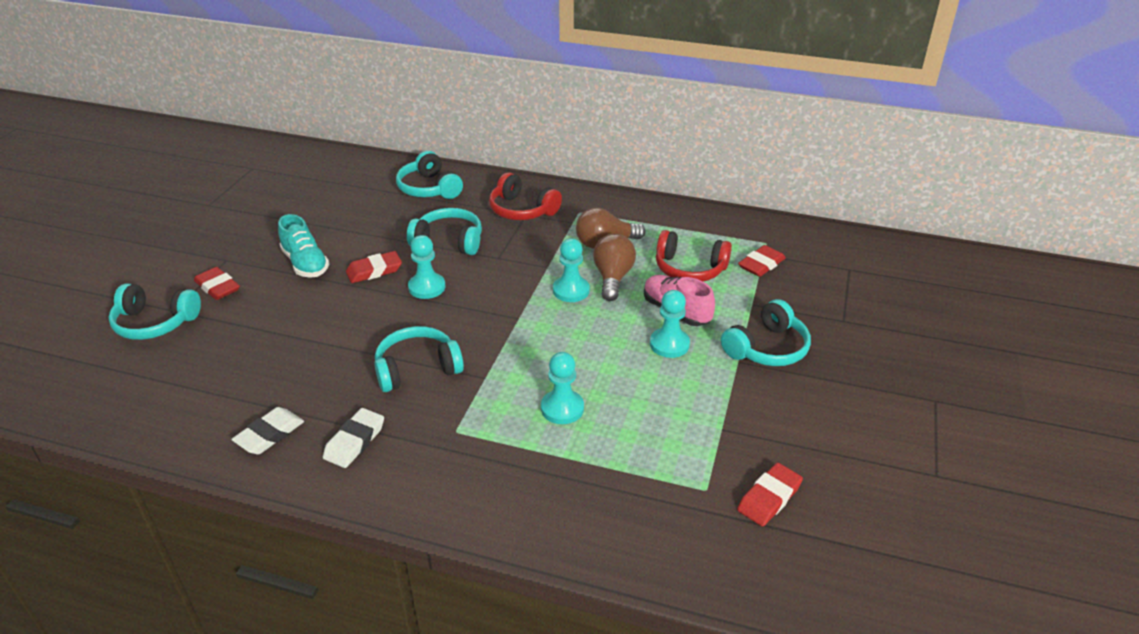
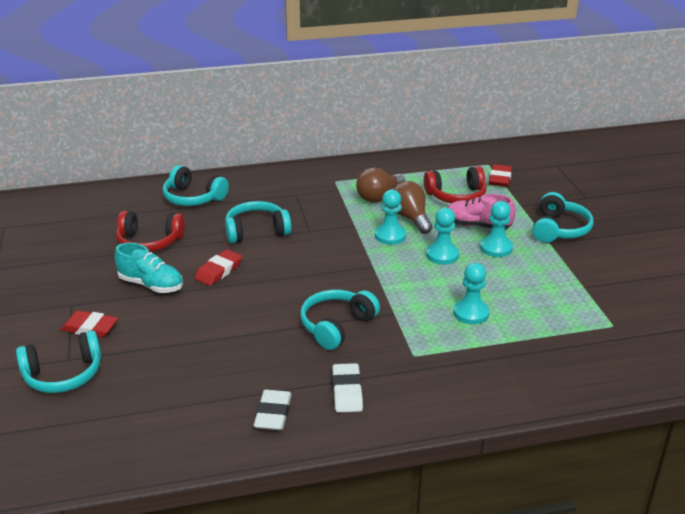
camera: 30 degrees left, 5 degrees down
(427, 287) = (277, 269): turquoise pawn -> turquoise pawn (442, 255)
(522, 210) = (289, 192): red headphones -> red headphones (149, 242)
(769, 498) = (653, 315): red eraser -> none

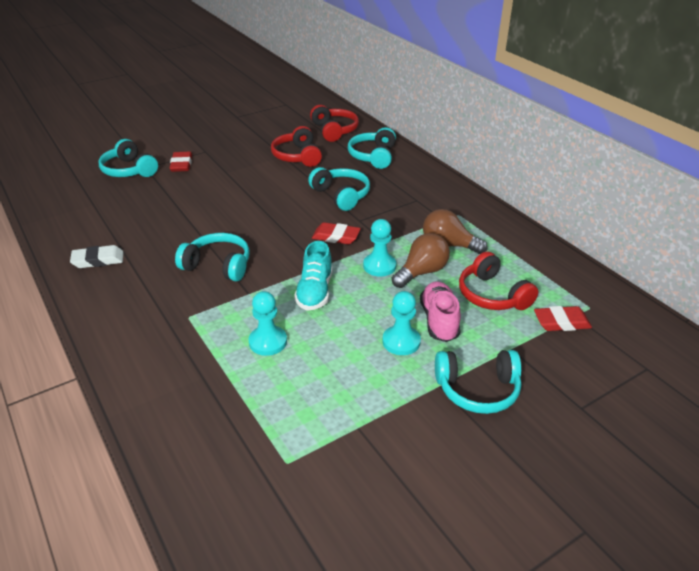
camera: 70 degrees right, 5 degrees up
(111, 208) = (334, 130): none -> red headphones
(151, 285) = (241, 172): turquoise shoe -> turquoise shoe (315, 292)
(219, 271) = (273, 193): red eraser -> red eraser (336, 237)
(347, 391) = (130, 289): white eraser -> none
(442, 255) = (364, 305): turquoise pawn -> none

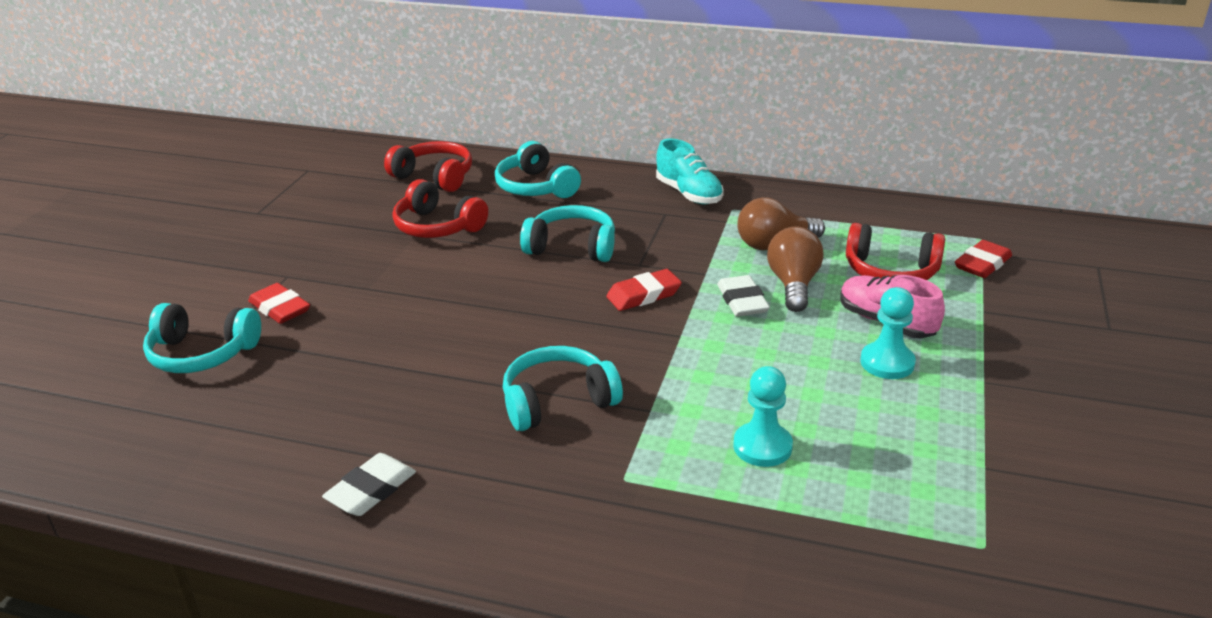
camera: 40 degrees left, 5 degrees down
(315, 292) = (721, 365): turquoise shoe -> turquoise shoe (689, 194)
(379, 266) = (742, 301): turquoise pawn -> white eraser
(477, 390) = (1018, 364): turquoise headphones -> none

